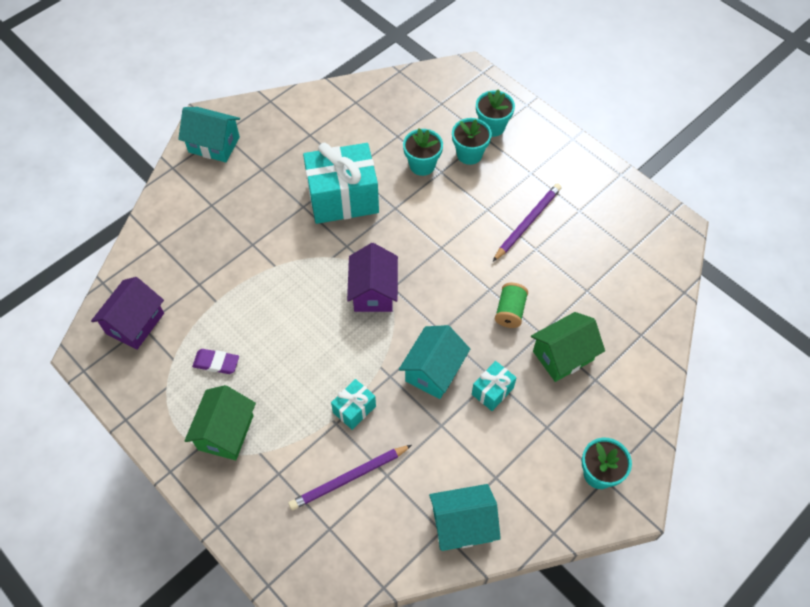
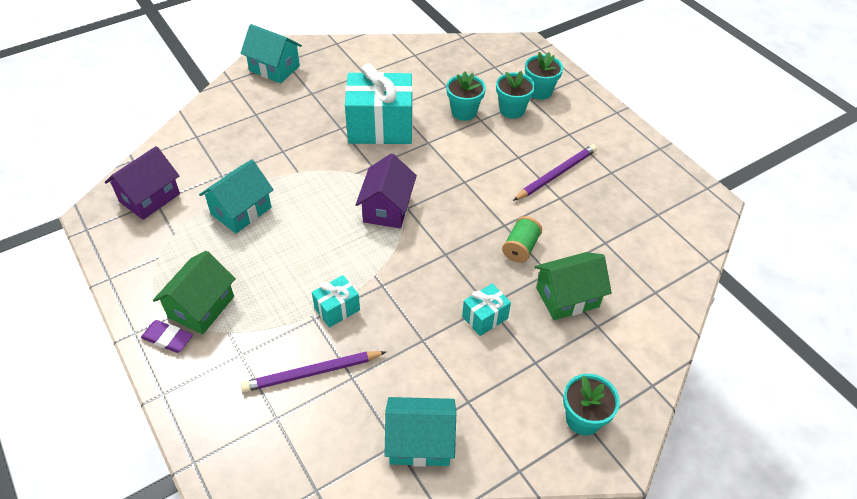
camera: 10 degrees right, 10 degrees down
(216, 363) = (214, 244): purple eraser -> purple eraser (167, 338)
(433, 371) = (428, 288): turquoise house -> turquoise house (241, 211)

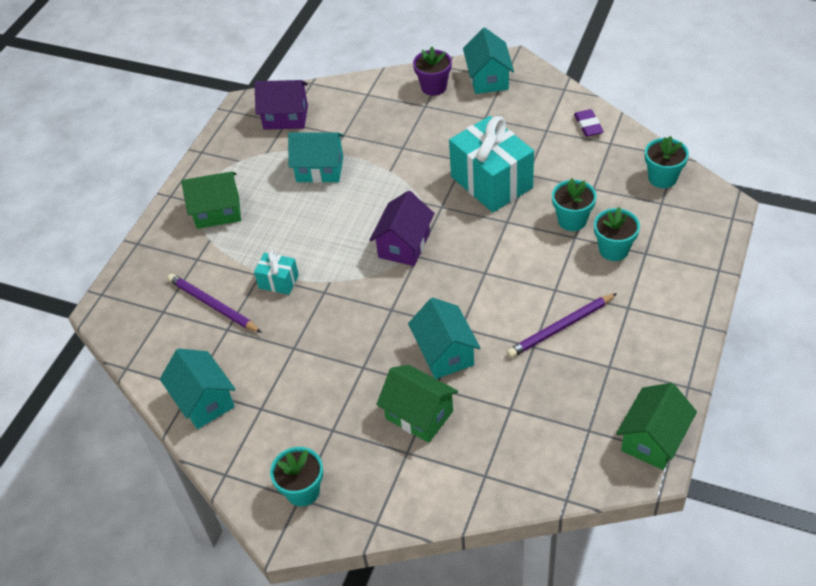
camera: 60 degrees right, 0 degrees up
(167, 338) = (179, 215): purple eraser -> purple eraser (588, 125)
(242, 98) = (434, 87): none -> purple flower pot
(387, 208) = (404, 245): purple house -> purple house turned 45 degrees counterclockwise
(485, 317) = (348, 372): turquoise gift -> none
(520, 248) = (445, 353): green spool -> turquoise house
(539, 91) = (664, 254): turquoise flower pot -> turquoise flower pot (662, 178)
(556, 174) = (561, 328): purple pencil -> purple pencil turned 135 degrees clockwise
(690, 189) = (653, 439): none -> green house

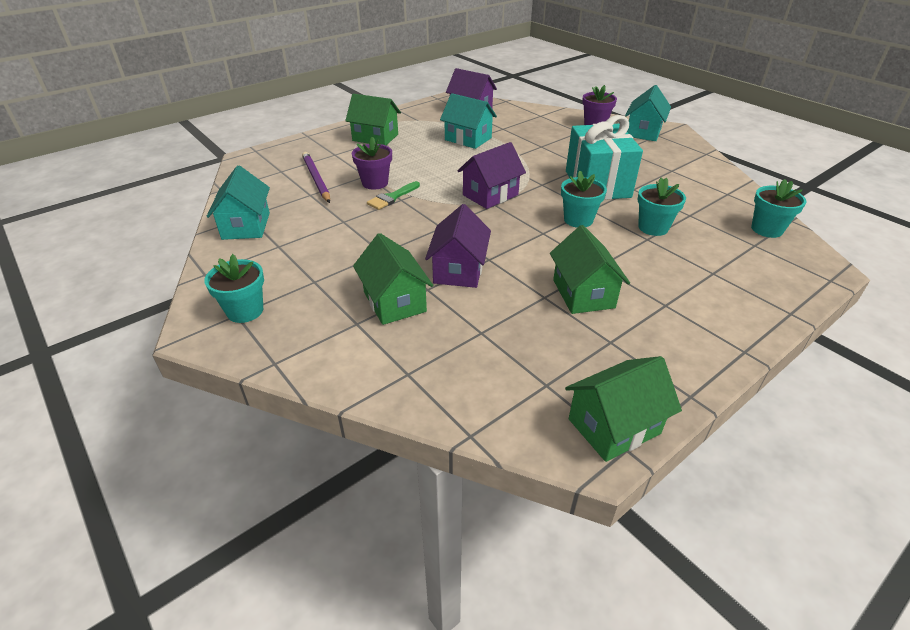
camera: 25 degrees right, 10 degrees down
(278, 282) = (375, 183): turquoise gift -> purple flower pot
(313, 294) = (392, 197): none -> green brush
(445, 353) = (459, 270): turquoise house -> purple house
(561, 328) = (583, 294): purple pencil -> green house
(588, 125) = (713, 178): purple eraser -> none
(613, 250) = (680, 259): turquoise flower pot -> turquoise flower pot (578, 220)

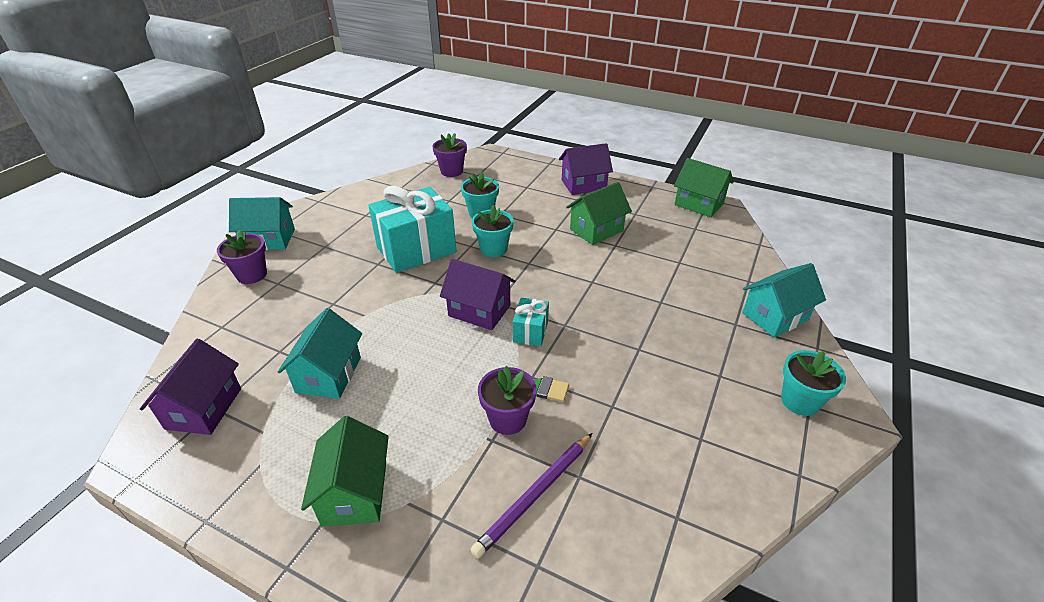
camera: 115 degrees left, 0 degrees up
(246, 226) = (696, 501): turquoise house -> turquoise house (775, 316)
(394, 302) = (693, 313): green house -> none
(447, 210) = (530, 332): none -> turquoise gift
(459, 270) = (621, 293): purple house -> purple house (583, 185)
(767, 229) = (451, 171): turquoise flower pot -> purple flower pot

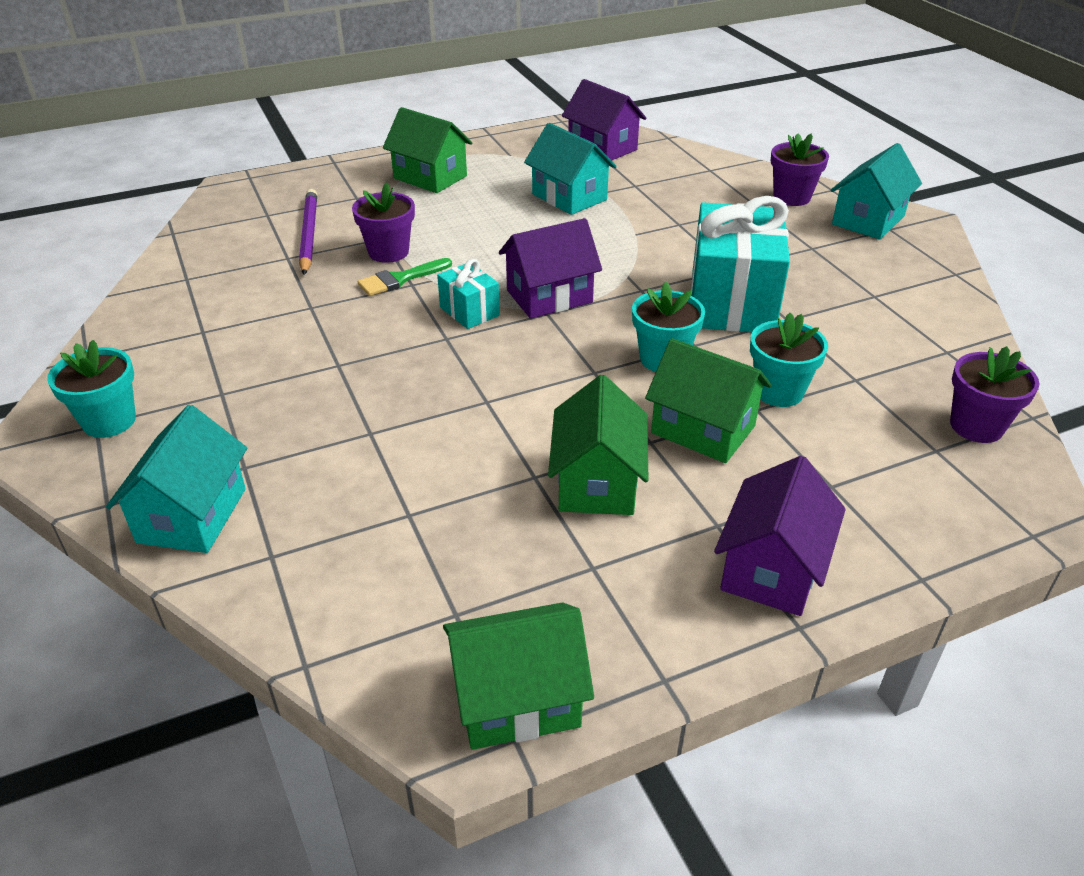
camera: 130 degrees right, 0 degrees up
(531, 220) = (703, 429): none -> green house

